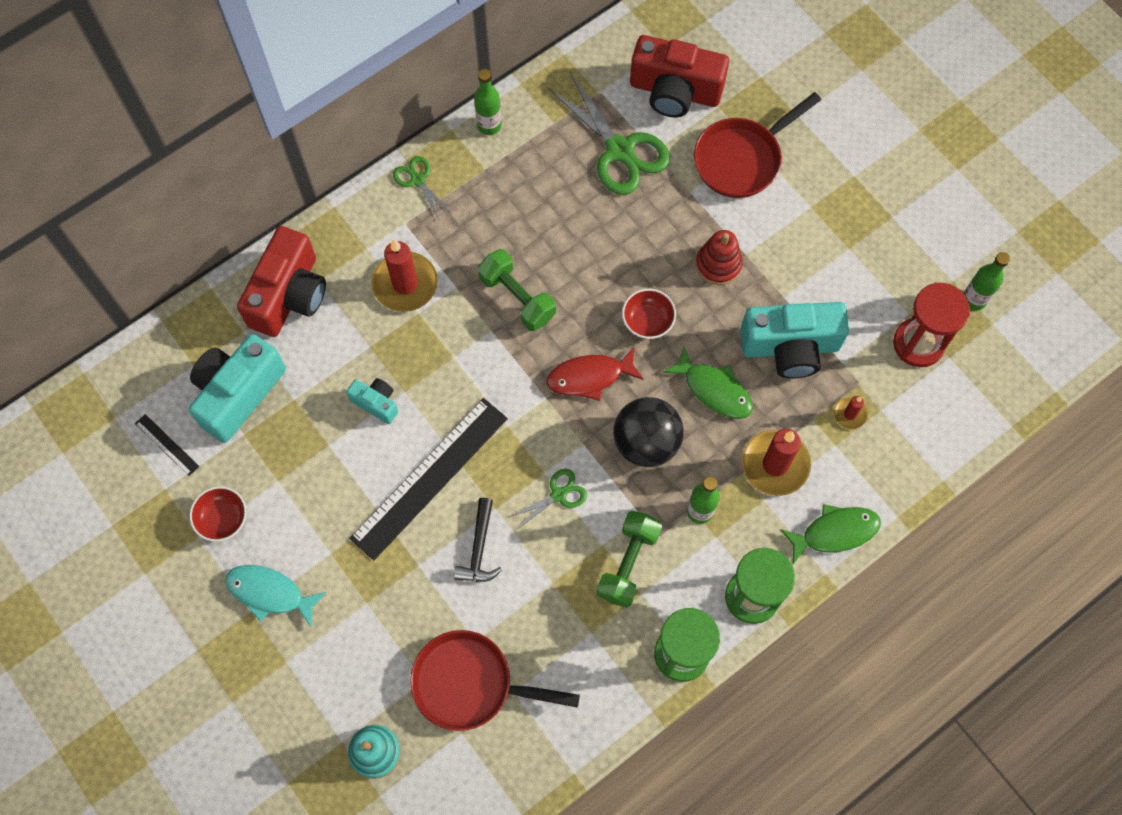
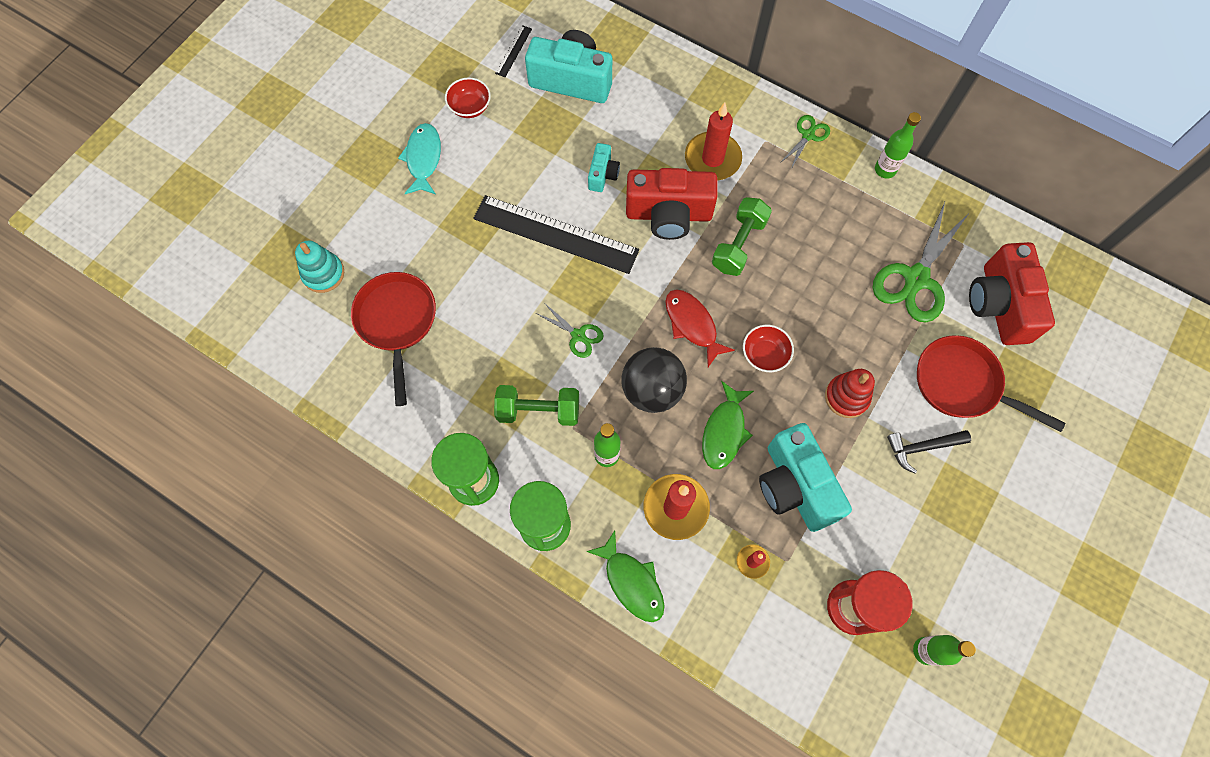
camera: 70 degrees right, 0 degrees up
(289, 295) = (666, 84): red camera -> red camera (668, 214)
(479, 548) = (510, 291): black hammer -> black hammer (922, 447)

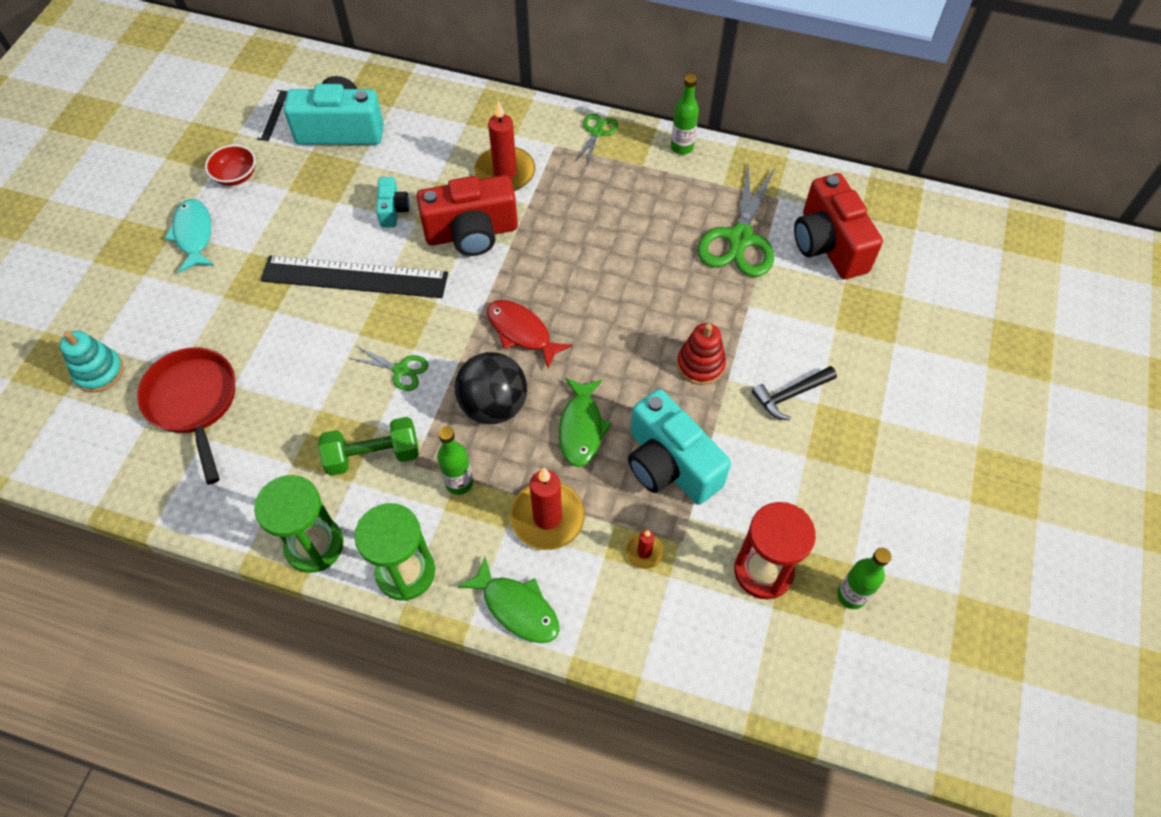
camera: 15 degrees left, 10 degrees down
(738, 244) = (551, 246): green dumbbell -> none
(764, 354) = (605, 344): red bowl -> none
(962, 384) = (813, 325): red pan -> none

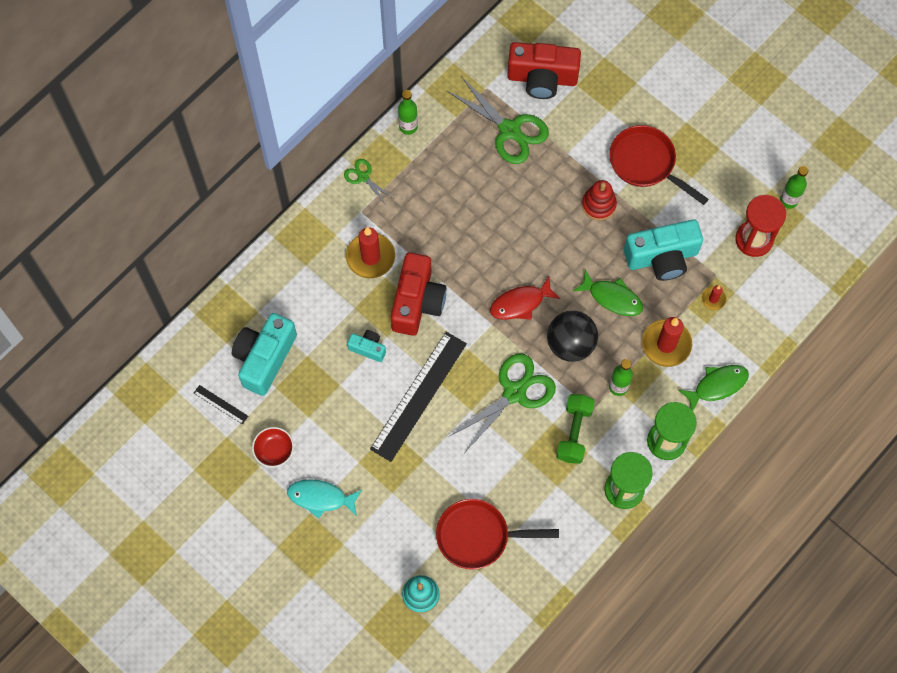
camera: 65 degrees left, 10 degrees up
(401, 370) = (514, 392): green scissors -> green scissors, size x1.98
(790, 395) = (646, 163): black hammer -> red pan

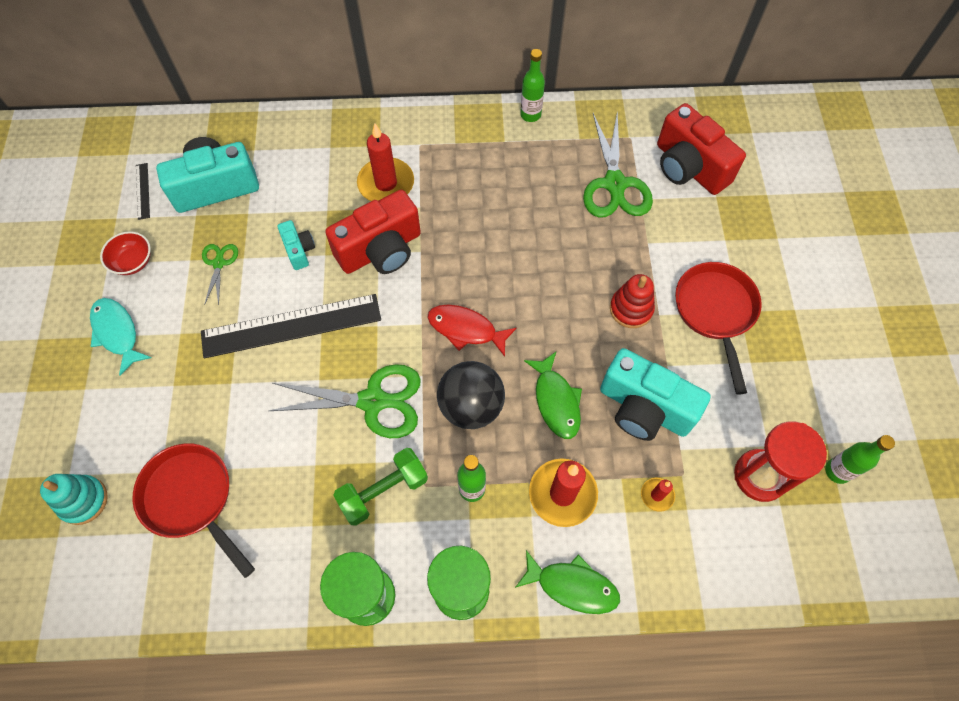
camera: 45 degrees right, 5 degrees down
(363, 177) = (451, 122): green scissors -> green scissors (219, 263)

